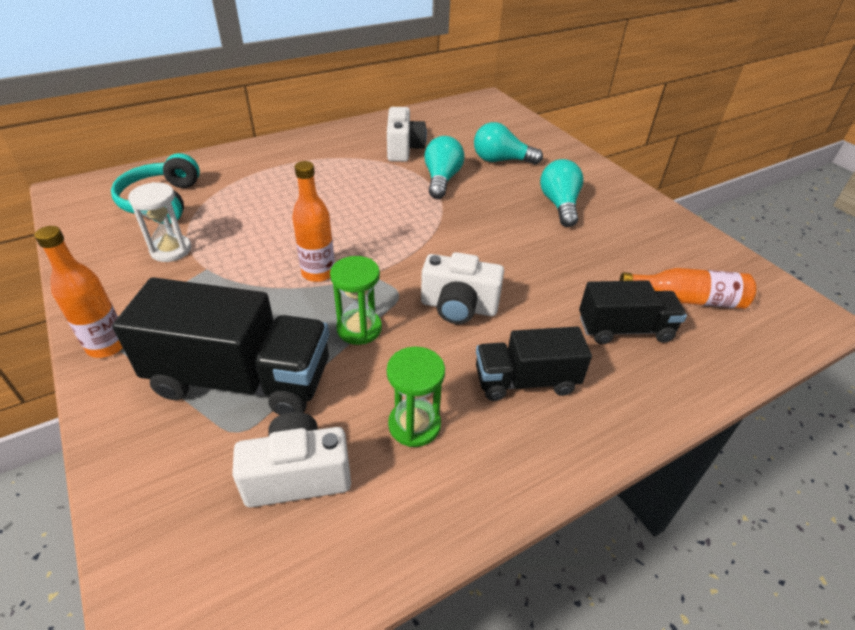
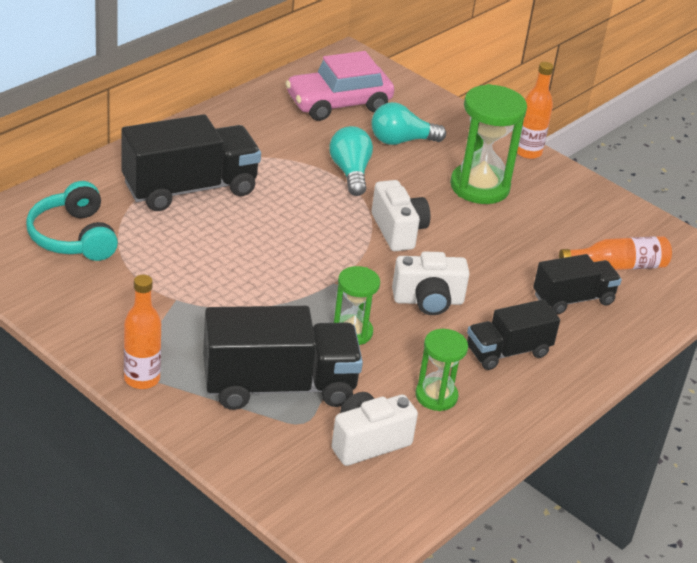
camera: 20 degrees left, 5 degrees down
(171, 250) = (126, 286): white hourglass -> none
(292, 176) = (190, 189): none -> black truck
(318, 273) = (285, 288): orange bottle -> orange bottle (528, 152)
(403, 149) = (290, 139): white camera -> white camera (398, 231)
(460, 128) = (338, 103): none -> pink car
(559, 205) = (479, 187): turquoise light bulb -> green hourglass

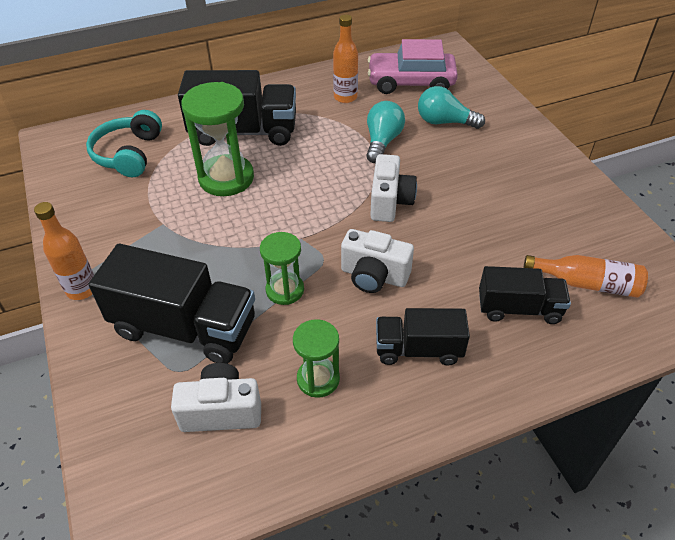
camera: 30 degrees right, 10 degrees up
(479, 187) = (490, 176): green hourglass -> green hourglass (226, 178)
(528, 152) = (556, 152): orange bottle -> orange bottle (345, 97)

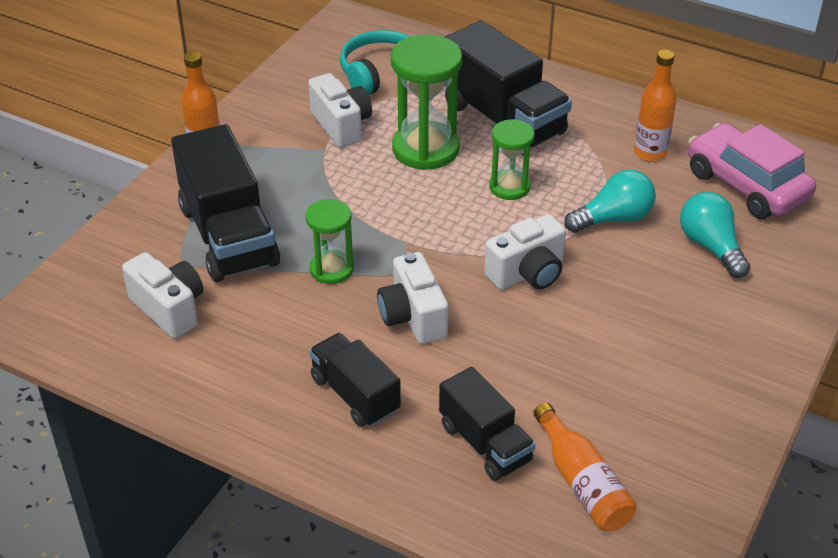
camera: 50 degrees right, 5 degrees down
(151, 202) = (341, 125): none -> white camera
(318, 379) = (256, 347): green hourglass -> green hourglass (509, 187)

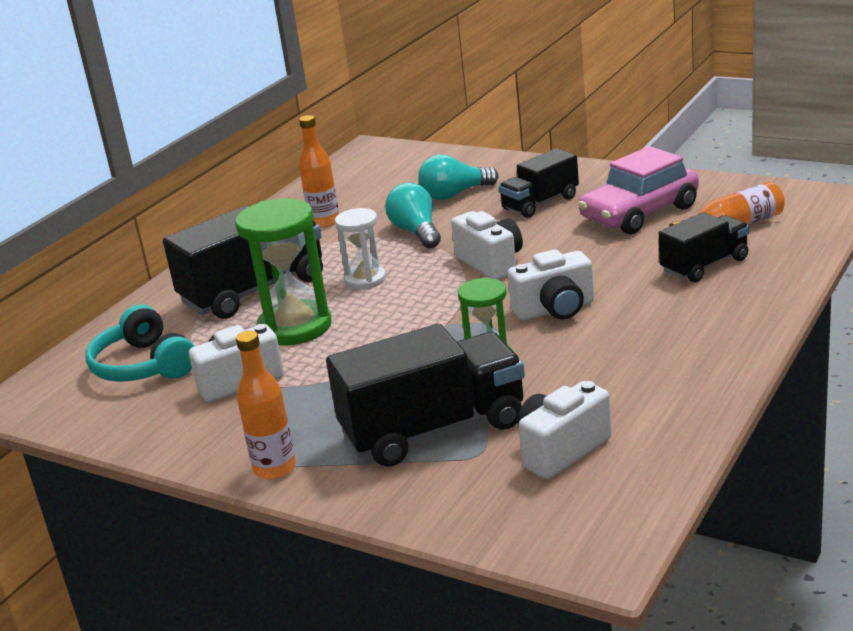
camera: 85 degrees left, 15 degrees down
(355, 395) = (665, 327): black truck -> black truck (540, 203)
(509, 187) = (365, 280): green hourglass -> white hourglass
(746, 185) = (376, 184): pink car -> pink car (639, 213)

